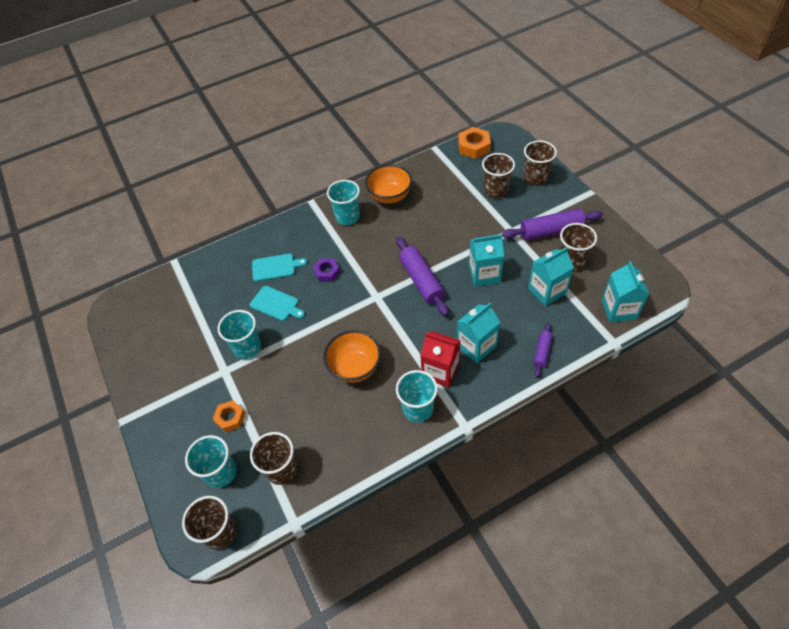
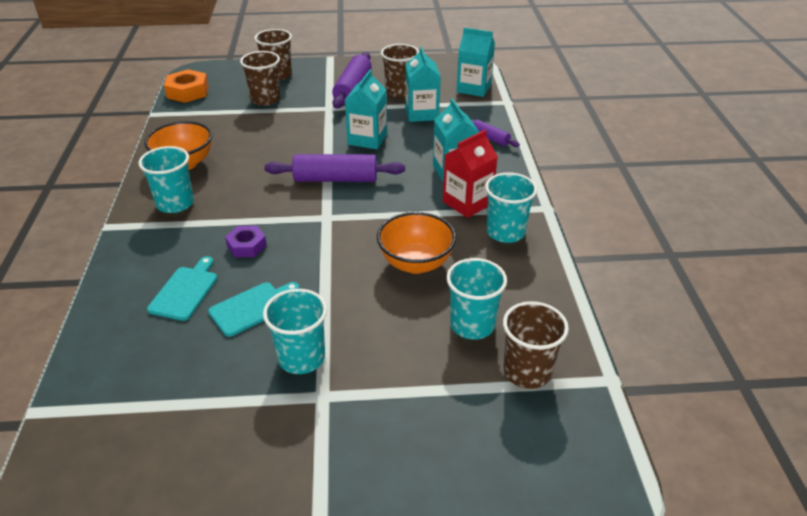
camera: 70 degrees left, 15 degrees down
(220, 532) = (597, 467): brown cup -> none
(221, 472) = (499, 443): turquoise cup -> turquoise cup (472, 325)
(230, 418) = (411, 408): orange nut -> none

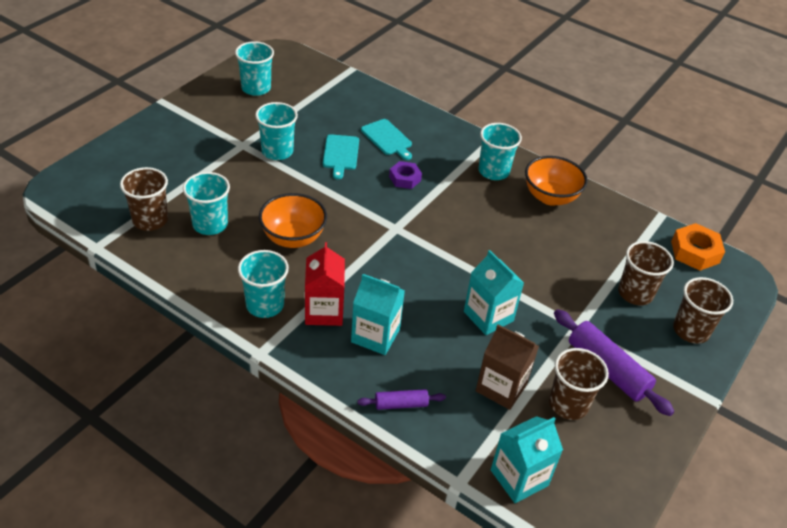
camera: 125 degrees right, 5 degrees up
(177, 480) = (256, 88): none -> turquoise cup
(335, 179) = (442, 260): purple rolling pin -> none
(421, 113) = (501, 387): turquoise carton -> brown carton

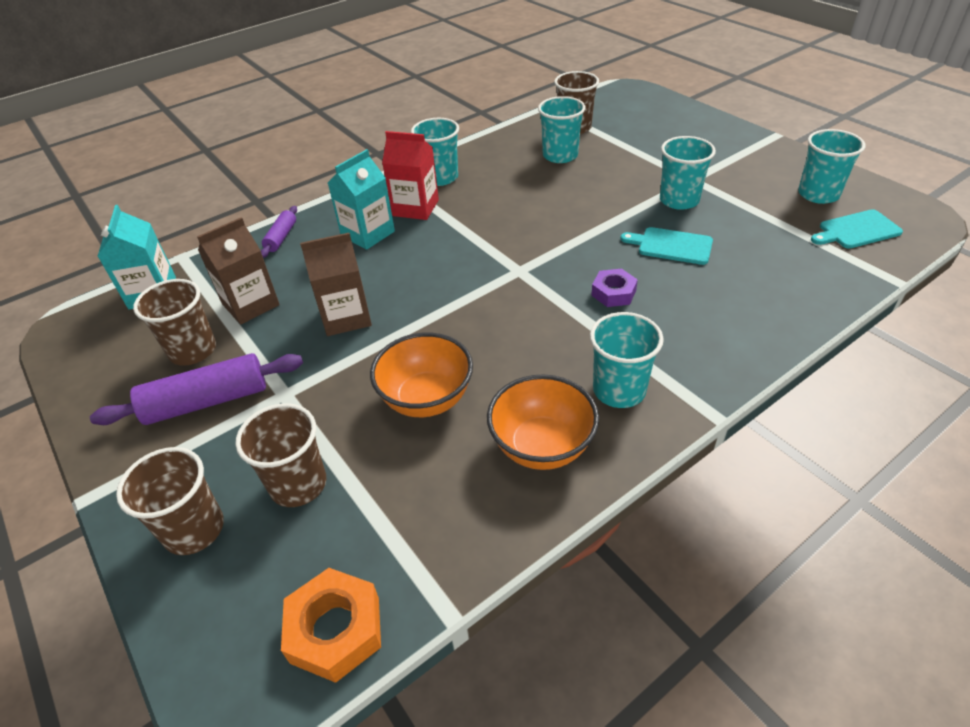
camera: 115 degrees right, 0 degrees up
(293, 238) = (525, 199): orange bowl -> orange bowl (426, 399)
(387, 138) = (707, 291): turquoise cutting board -> turquoise cutting board (856, 230)
(488, 316) = (346, 317): turquoise carton -> brown carton

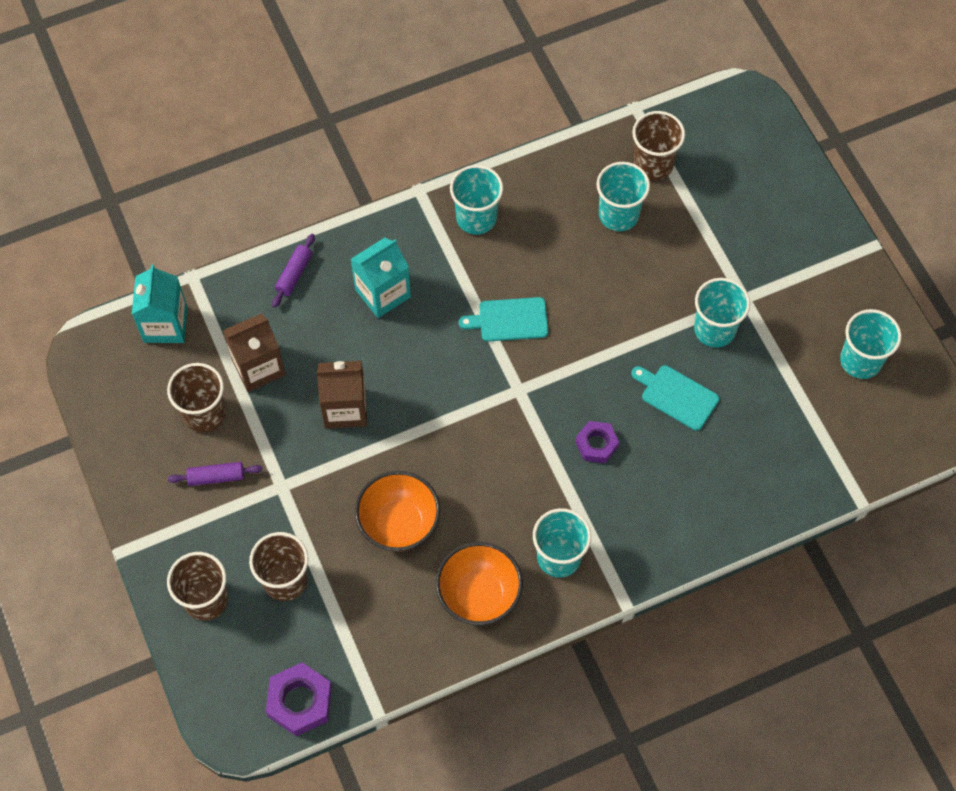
camera: 10 degrees right, 20 degrees up
(207, 401) = (216, 477): purple rolling pin -> purple rolling pin, size x0.54
(335, 630) = (300, 702): orange nut -> purple nut
(415, 208) = (439, 264): red carton -> none
(856, 230) = (866, 425): turquoise cutting board -> turquoise cutting board (509, 320)

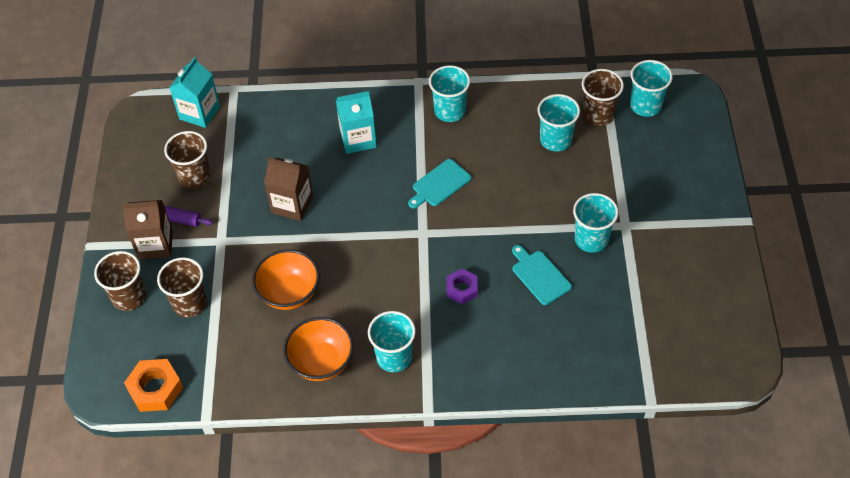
camera: 25 degrees right, 10 degrees down
(258, 367) = (247, 159): brown carton -> brown carton (155, 244)
(294, 274) = (303, 108): purple rolling pin -> none
(300, 702) = (155, 389): purple nut -> orange nut
(509, 320) = (439, 184): turquoise cutting board -> turquoise cutting board turned 60 degrees counterclockwise
(860, 360) = (697, 298): turquoise cup -> turquoise cup (645, 105)

